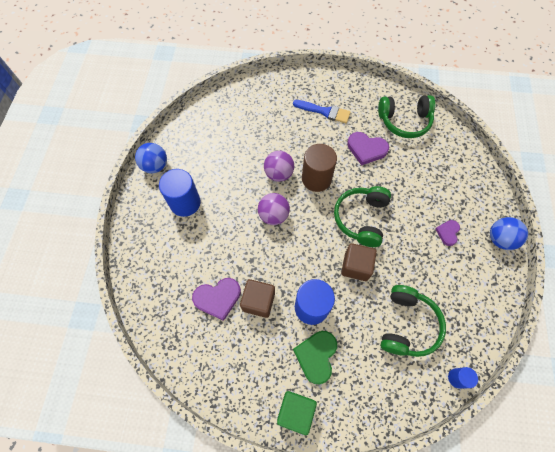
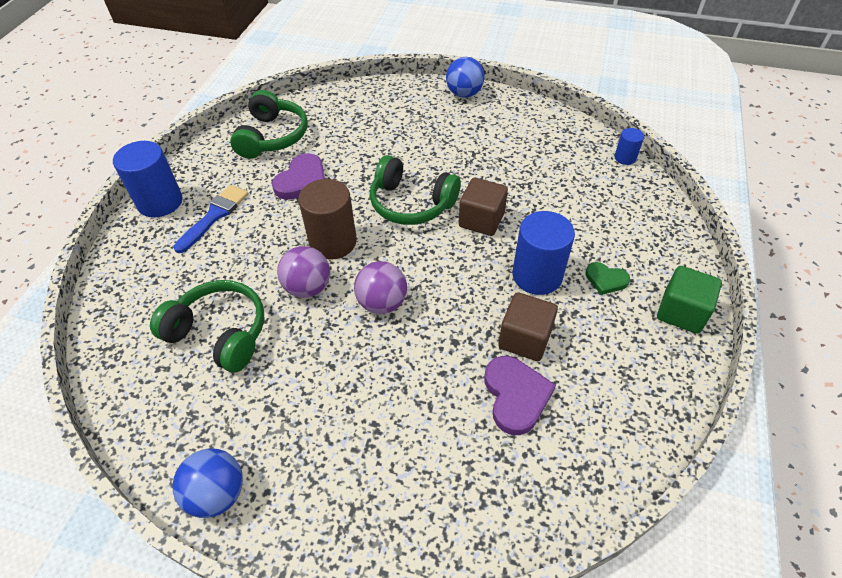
camera: 80 degrees left, 15 degrees down
(185, 203) = (322, 438): blue cylinder -> blue cylinder (160, 202)
(316, 356) = (606, 280): green heart -> green heart, size x0.60
(407, 325) = (563, 186): green headphones -> green headphones (220, 333)
(447, 233) = (448, 130): purple heart -> none

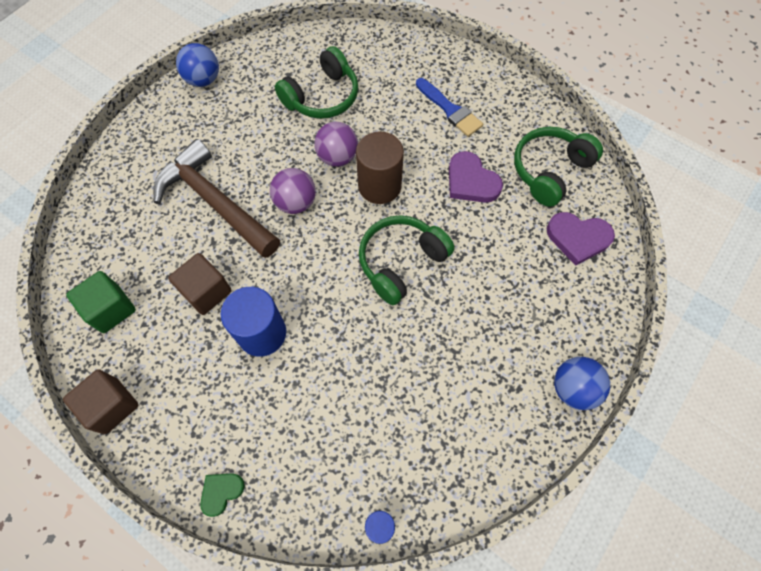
camera: 110 degrees right, 15 degrees up
(160, 202) = (483, 76): blue cylinder -> none
(272, 137) = (549, 171): green headphones -> green headphones turned 105 degrees clockwise
(415, 382) = (214, 202): none -> brown hammer
(481, 220) = (351, 316): brown cube -> brown cube (111, 406)
(515, 396) = (165, 262): purple heart -> purple heart (578, 238)
(606, 280) = (226, 392): green heart -> green heart (221, 492)
(681, 312) = (157, 439): green cube -> green cube (111, 309)

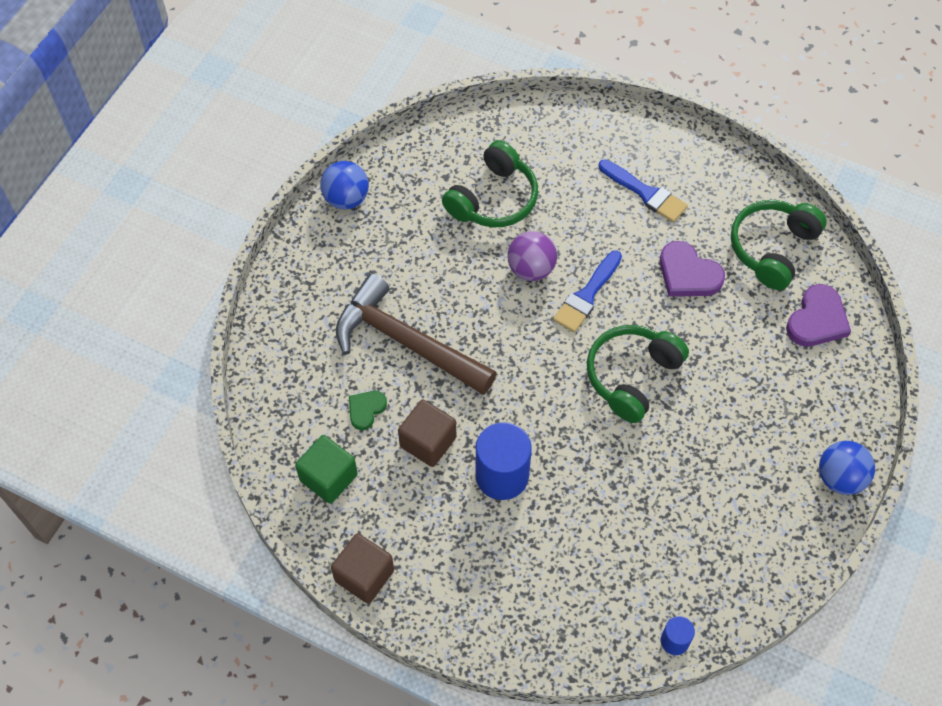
camera: 10 degrees left, 5 degrees down
(221, 492) = (506, 638): green heart -> green heart (366, 410)
(296, 203) = (498, 329): purple ball -> none
(379, 186) = (587, 295): brown cylinder -> blue brush
(578, 238) = (817, 320): purple heart -> purple heart turned 60 degrees counterclockwise

